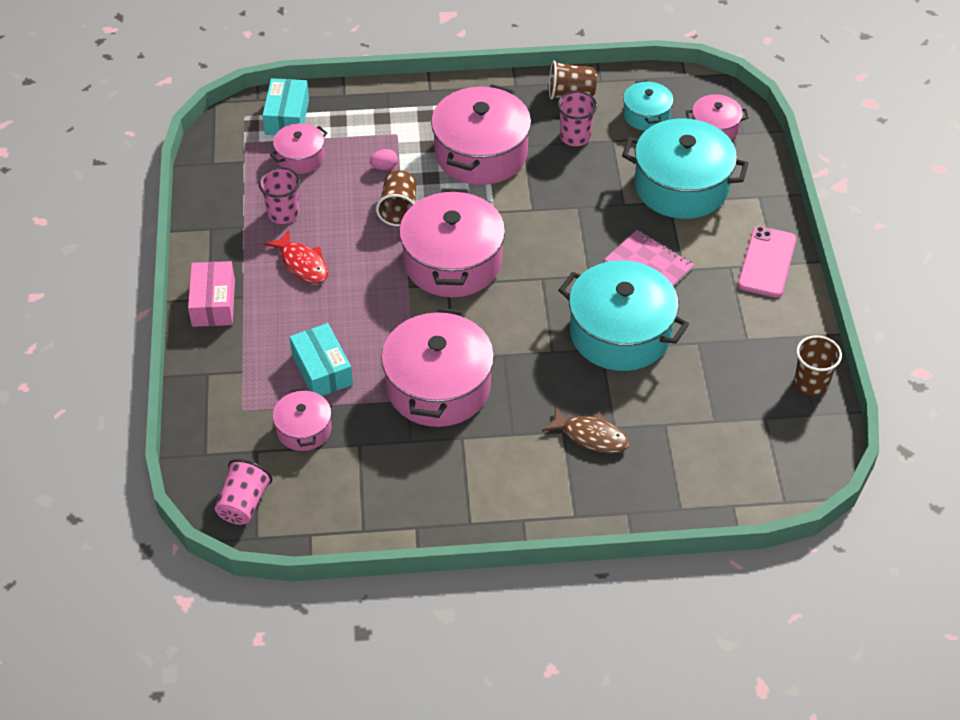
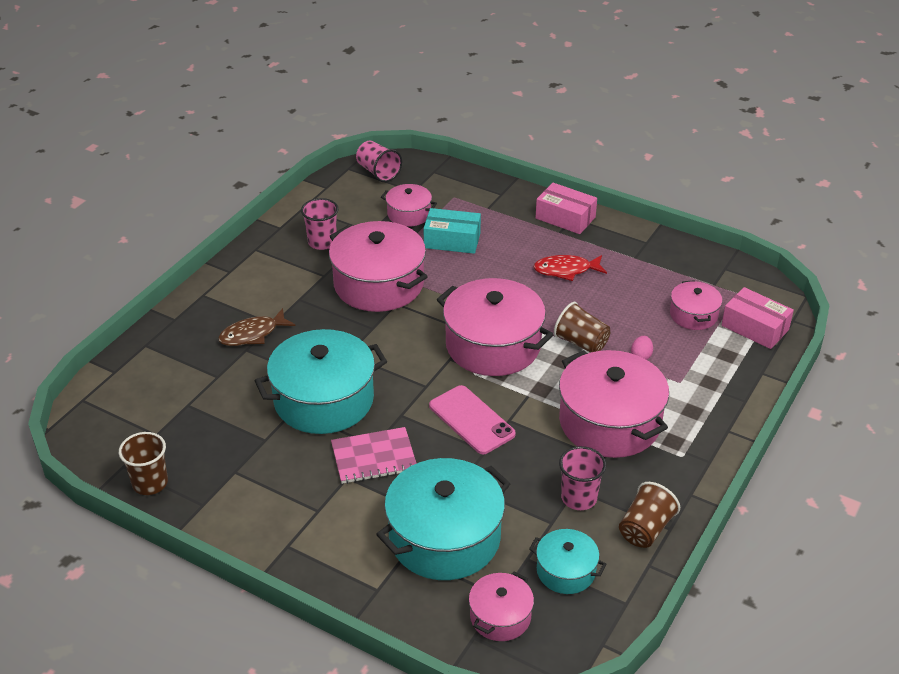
camera: 125 degrees right, 10 degrees down
(283, 213) = (631, 281): pink cup -> pink cup (322, 242)
(287, 117) = (755, 327): turquoise box -> pink box
(767, 262) = (295, 540): pink phone -> pink phone (471, 420)

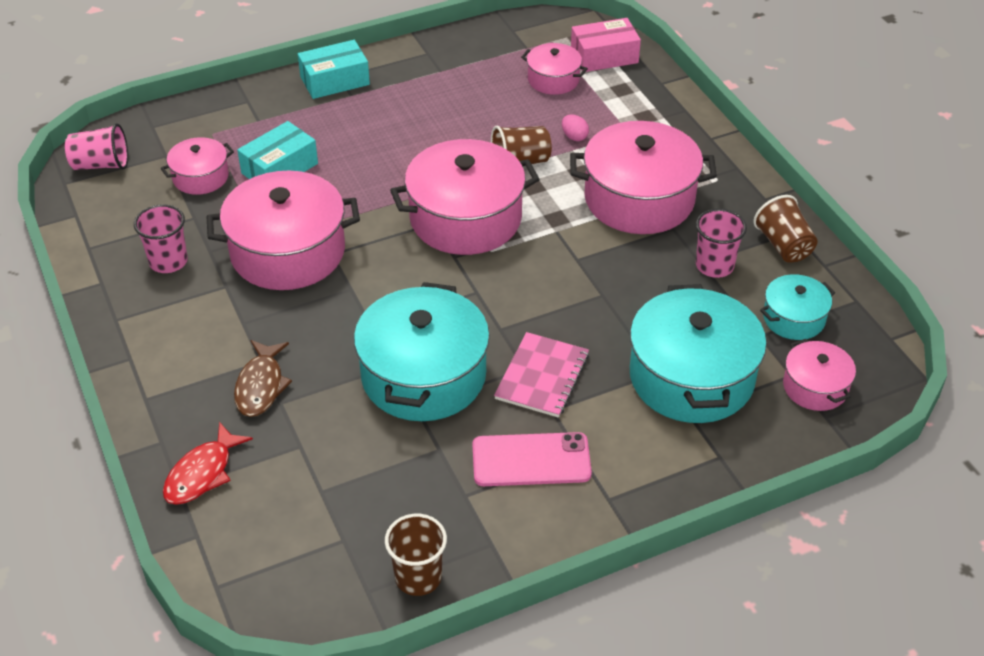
camera: 55 degrees left, 5 degrees up
(471, 420) = (554, 284): pink phone -> pink phone (531, 460)
(565, 218) = (335, 81): pink box -> turquoise box
(566, 270) = (411, 119): red fish -> red fish (202, 473)

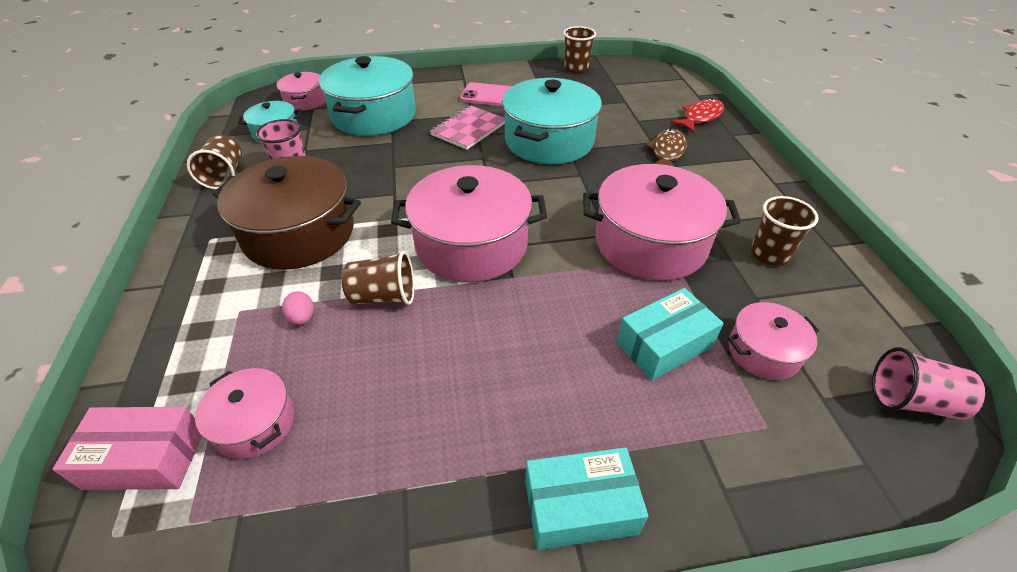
camera: 165 degrees left, 0 degrees up
(168, 261) = (769, 254): pink cup -> brown cup
(639, 199) = (299, 233): pink pot -> brown pot

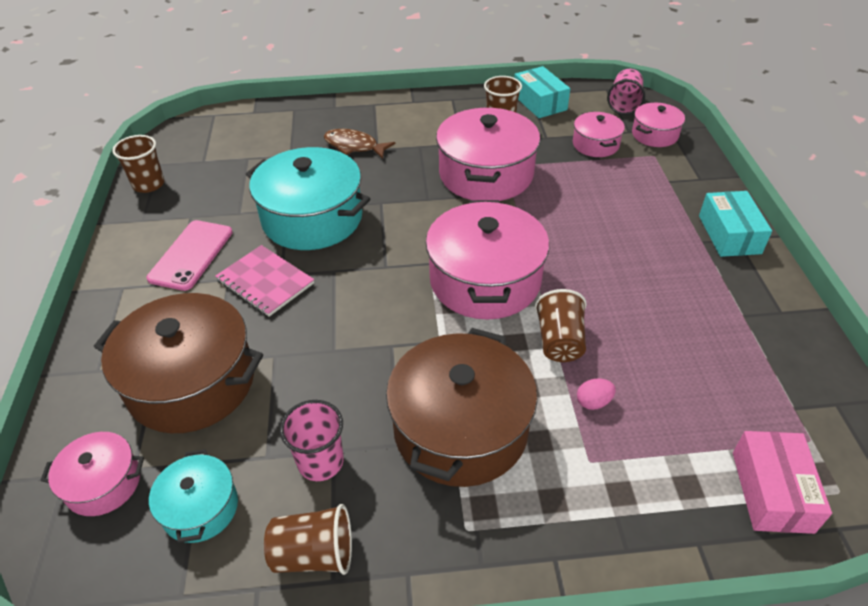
camera: 85 degrees left, 0 degrees up
(255, 423) = (717, 415): pink pot -> pink pot (654, 135)
(374, 115) = (192, 382): turquoise pot -> brown pot
(664, 344) = (595, 184): turquoise box -> turquoise box (539, 102)
(700, 117) = (298, 118): red fish -> none

